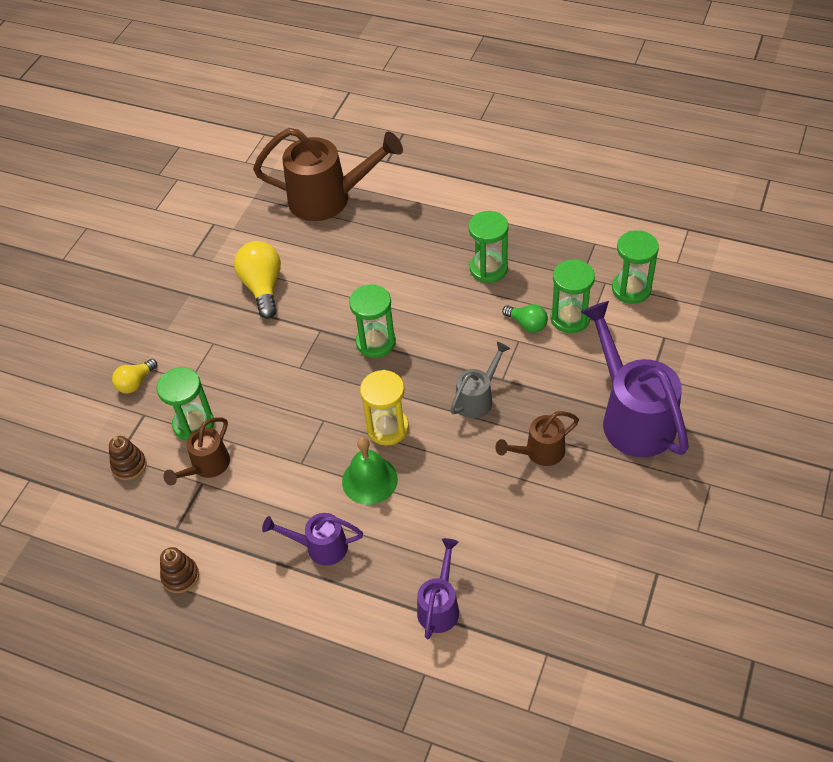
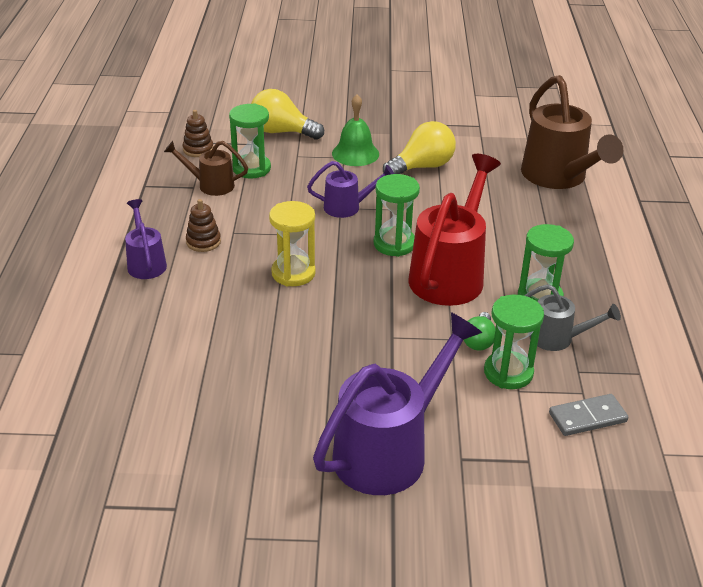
camera: 65 degrees right, 15 degrees down
(135, 383) = (282, 132): yellow light bulb -> yellow light bulb, size x1.71
(180, 576) = (98, 199): brown stacking toy -> brown stacking toy (203, 242)
(369, 480) = (228, 275): green bell -> green bell (355, 153)
(435, 316) = (450, 274): none -> red watering can
(440, 606) = (98, 348): purple watering can -> purple watering can (347, 207)
(477, 398) = (357, 324): grey watering can -> grey watering can (557, 338)
(540, 452) = (306, 383): brown watering can -> none
(631, 289) = (587, 417): green hourglass -> grey domino

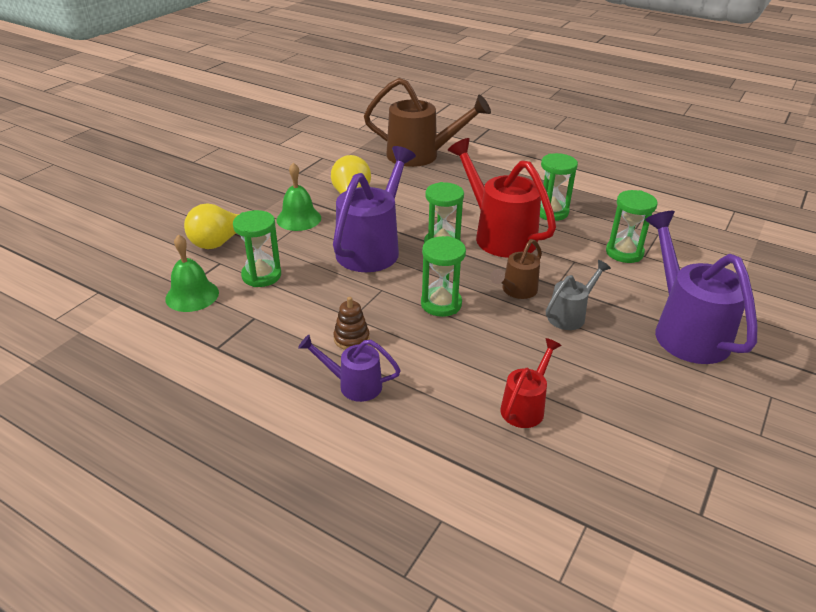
camera: 60 degrees left, 0 degrees up
(181, 363) = (525, 406): none -> red watering can
(198, 149) = (192, 295): brown stacking toy -> green bell
(211, 185) = (263, 306): brown watering can -> brown watering can (516, 291)
(293, 273) = (441, 304): yellow hourglass -> green hourglass
(347, 207) = (372, 248): purple watering can -> purple watering can, size x1.91
(478, 341) = (583, 251): green light bulb -> none
(557, 338) = (599, 222): grey watering can -> grey watering can (570, 315)
(587, 417) = (682, 241): grey domino -> none

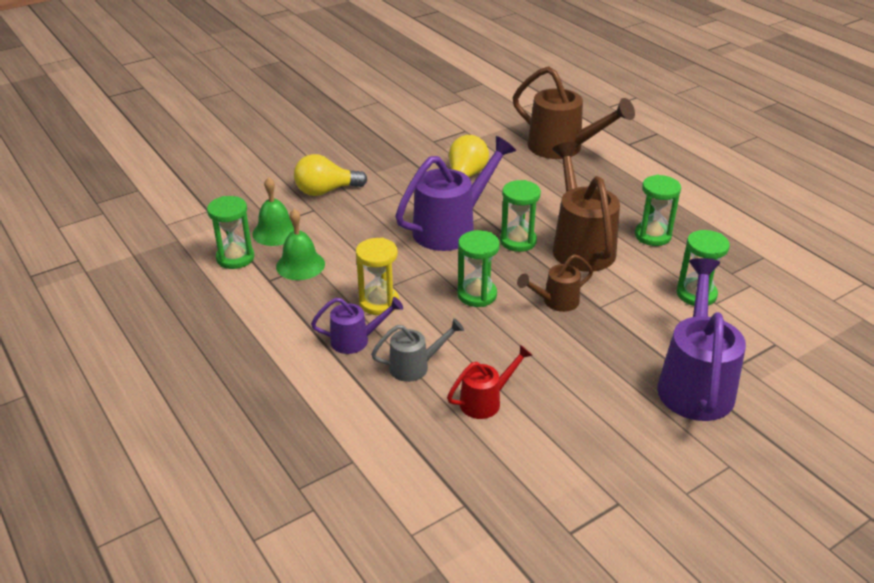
camera: 25 degrees right, 0 degrees up
(261, 275) = (340, 229): green hourglass -> green hourglass (235, 258)
(299, 218) = (404, 186): green bell -> green bell (300, 265)
(351, 338) = (379, 303): brown stacking toy -> yellow hourglass
(354, 385) = (355, 340): purple watering can -> purple watering can turned 135 degrees clockwise
(499, 235) = (580, 246): red watering can -> brown watering can
(570, 315) = (590, 337): grey watering can -> grey watering can (415, 366)

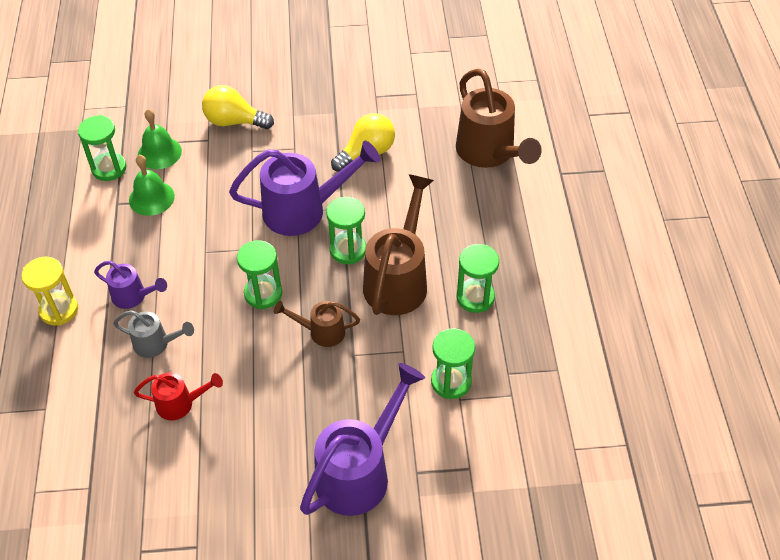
camera: 30 degrees right, 15 degrees up
(379, 303) = (180, 266): yellow hourglass -> yellow hourglass (59, 310)

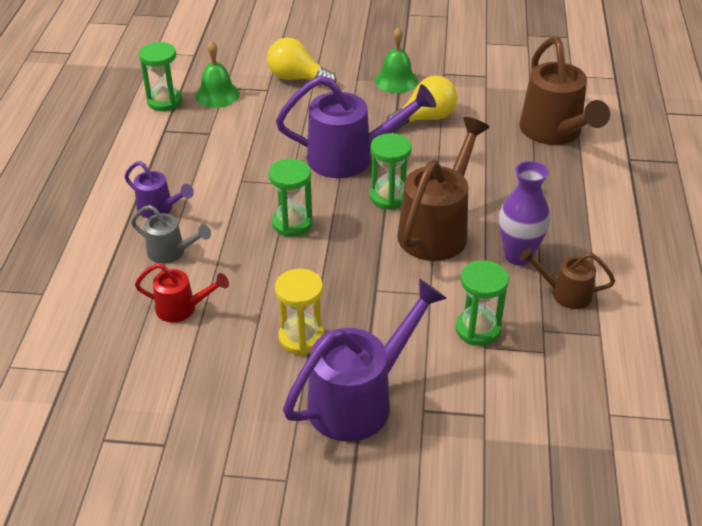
camera: 10 degrees right, 10 degrees down
(59, 310) = (82, 210): yellow hourglass -> yellow hourglass (301, 338)
(151, 198) = (199, 130): green bell -> green bell (396, 80)
(321, 332) = (346, 265): brown watering can -> brown watering can (565, 293)
(475, 297) = (518, 256): green hourglass -> purple vase

